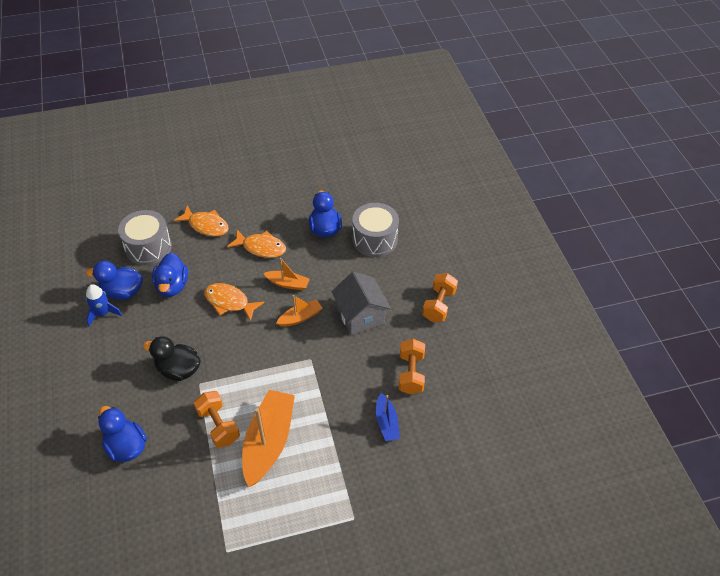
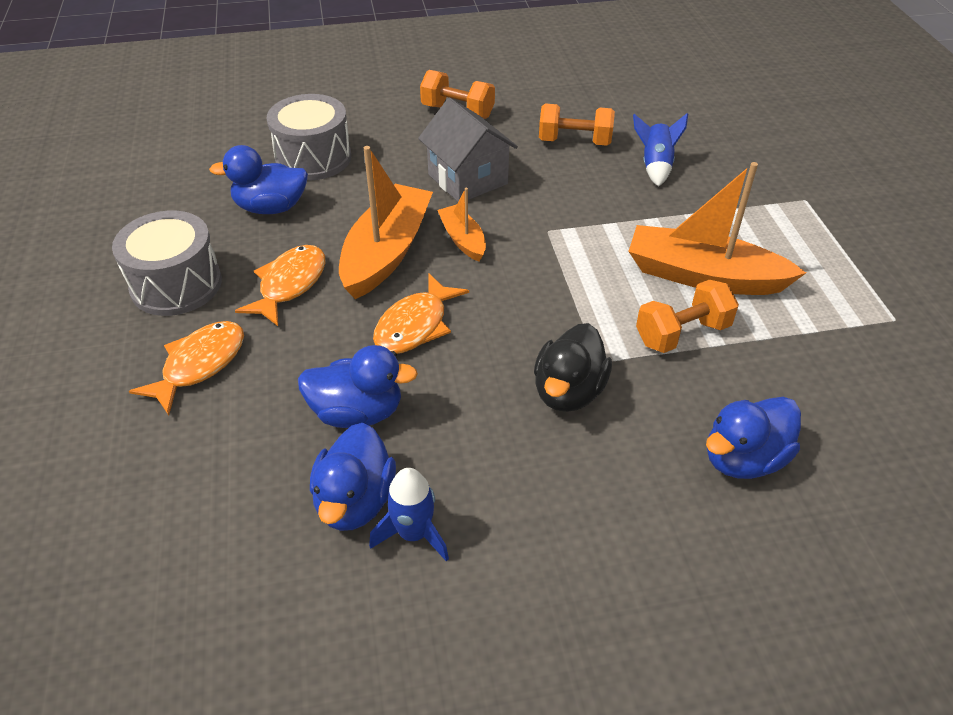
camera: 85 degrees left, 5 degrees down
(148, 247) = (230, 462): grey drum -> grey drum (176, 284)
(288, 284) = (386, 252): orange boat -> orange boat, size x1.92
(360, 316) = (467, 179): grey house -> grey house turned 75 degrees clockwise
(386, 422) = (655, 166): blue boat -> blue rocket

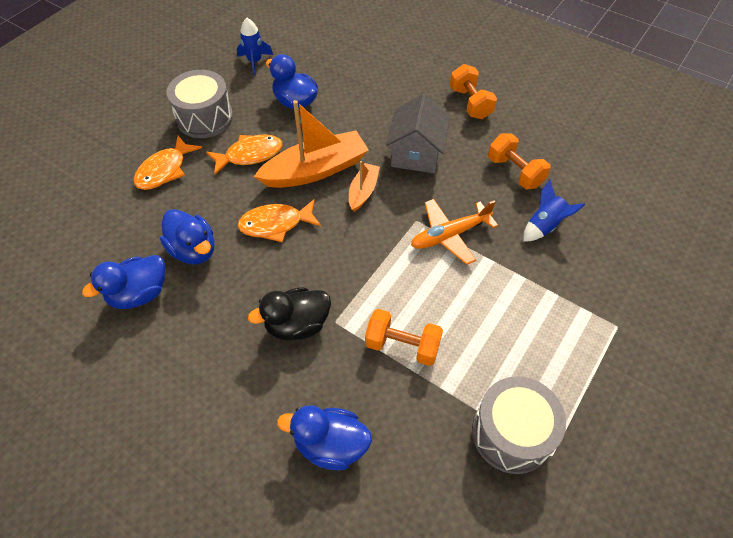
camera: 45 degrees right, 10 degrees up
(199, 365) = (164, 170): orange fish -> orange fish turned 135 degrees clockwise
(313, 158) = (352, 84): grey drum -> grey drum (511, 433)
(413, 534) = (140, 332): blue rocket -> blue rocket (255, 61)
(593, 222) = (449, 235): none -> orange plane
(703, 276) = (467, 322): orange boat -> none

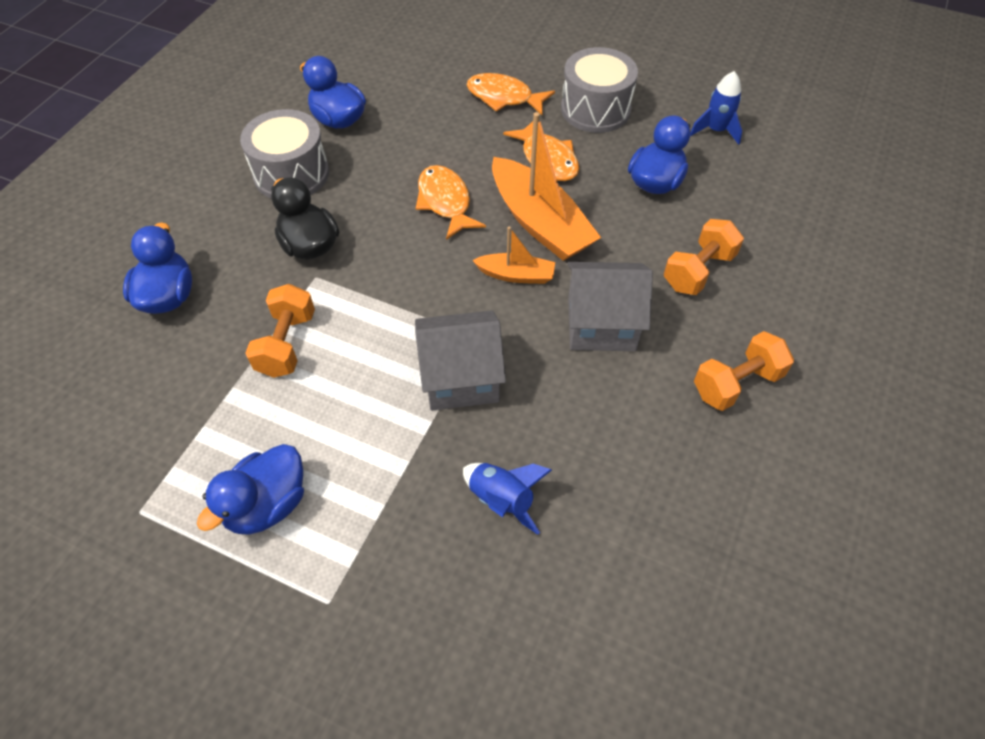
camera: 80 degrees right, 0 degrees up
(194, 250) = (397, 144): blue duck -> blue duck (267, 504)
(449, 235) = (461, 378): orange plane -> grey house
(511, 433) = (170, 466): grey drum -> grey drum (291, 174)
(515, 172) = (602, 454): orange dumbbell -> orange dumbbell (698, 271)

